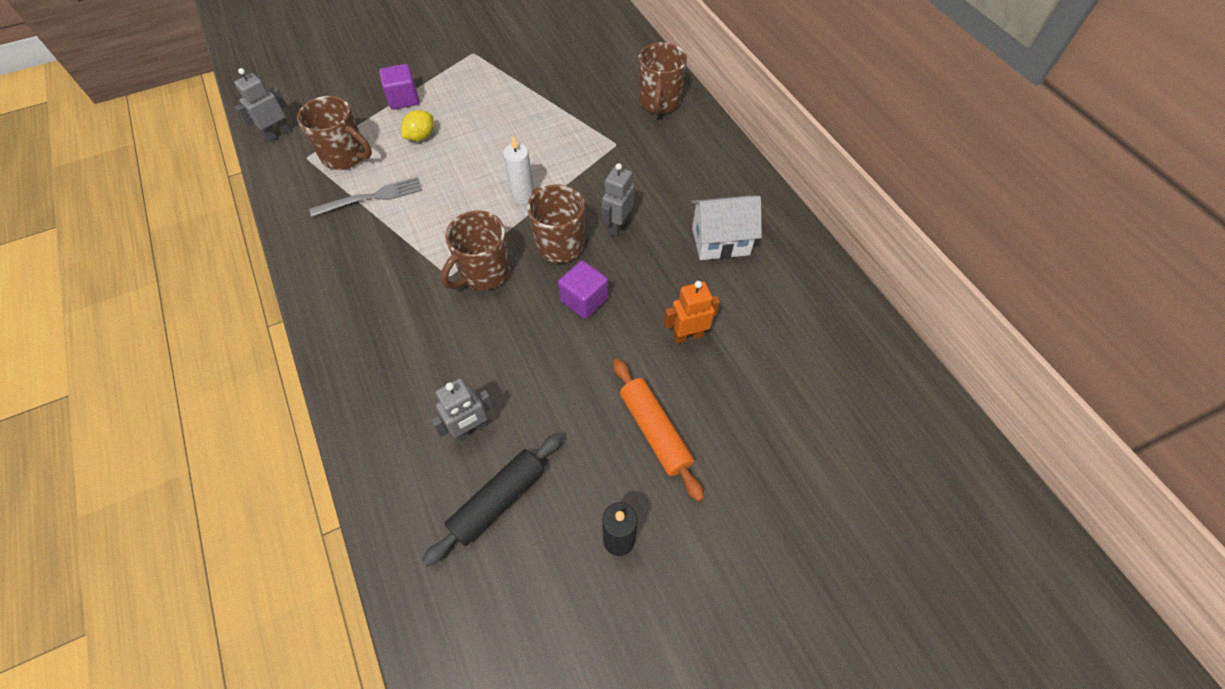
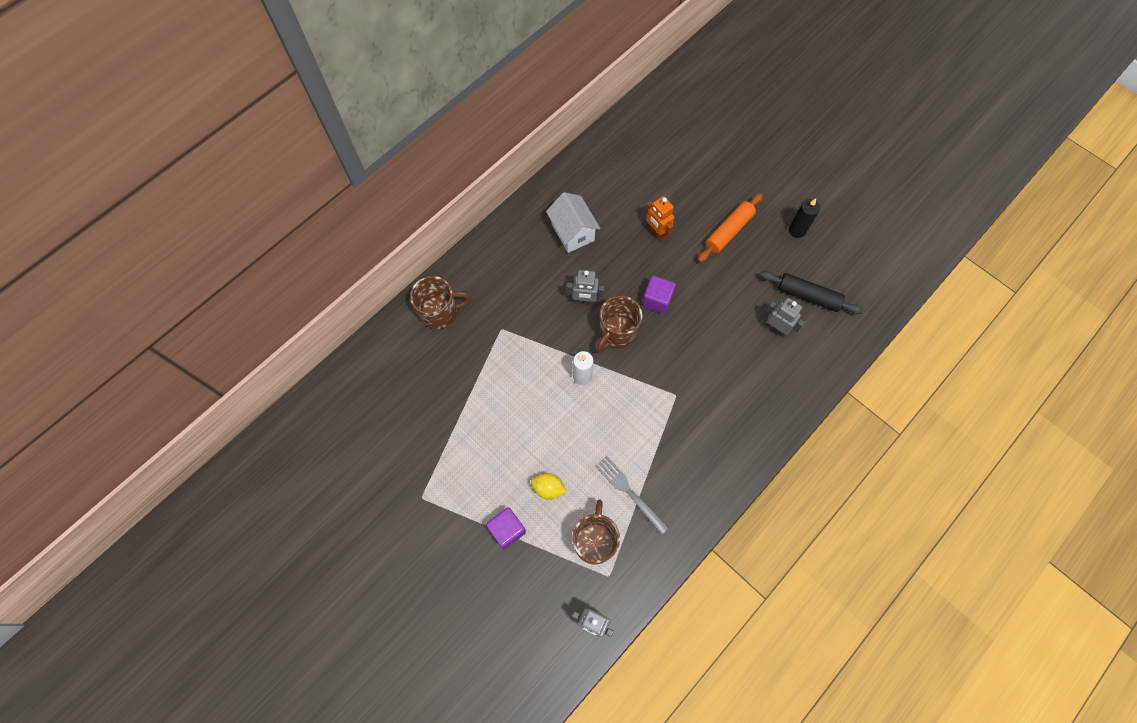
camera: 110 degrees left, 10 degrees up
(484, 272) = (663, 373): brown mug -> none

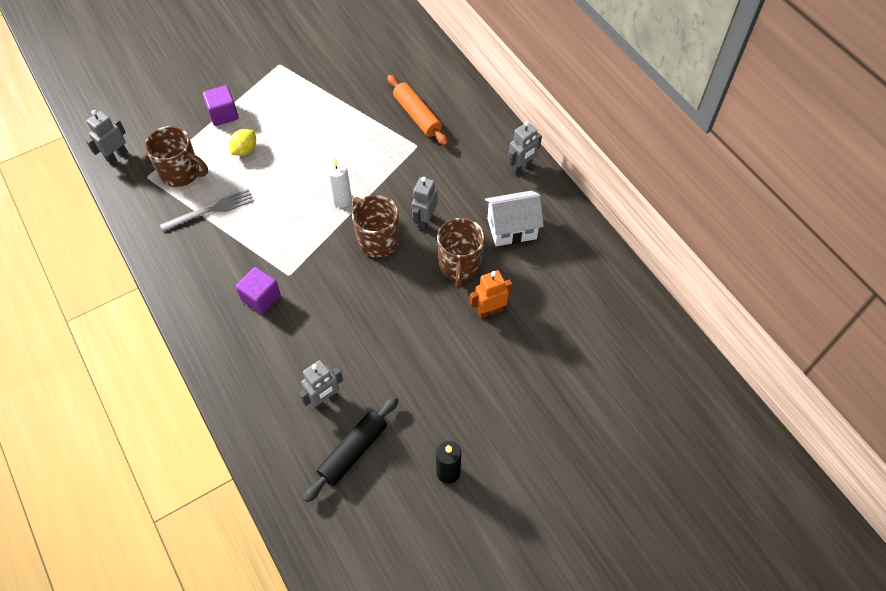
camera: 105 degrees right, 10 degrees down
(440, 313) = (451, 103): brown mug -> brown mug (459, 266)
(504, 238) = (521, 167): none -> grey robot
(657, 300) = (403, 287): purple cube -> purple cube (261, 298)
(728, 231) = (469, 389): orange rolling pin -> orange rolling pin (417, 115)

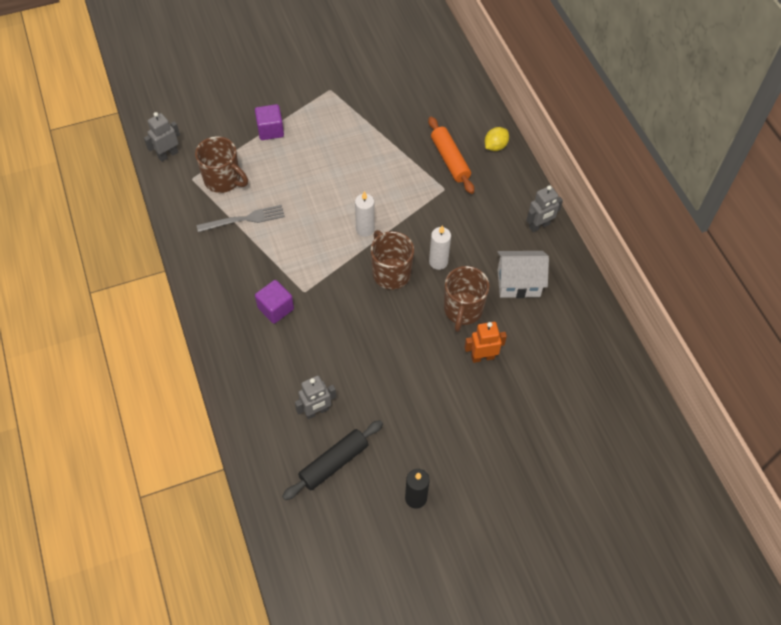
camera: 10 degrees right, 0 degrees up
(245, 150) = (284, 167): yellow lemon -> yellow lemon (495, 146)
(425, 221) = (438, 262): grey robot -> white candle

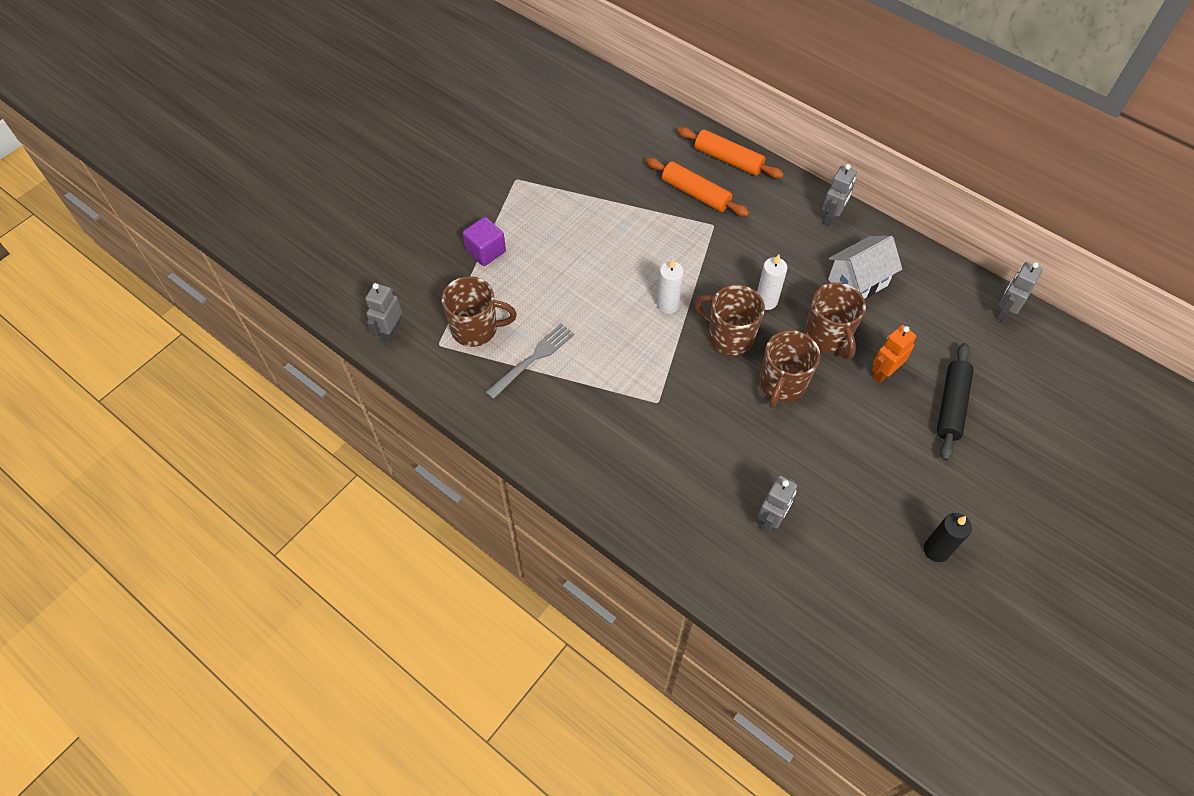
camera: 30 degrees left, 0 degrees up
(275, 308) = (642, 436): purple cube -> none
(334, 463) = (831, 563): black rolling pin -> black rolling pin (951, 406)
(401, 325) = (782, 384): none -> brown mug
(495, 146) = (728, 159): yellow lemon -> orange rolling pin
(616, 363) = (1004, 312): none -> grey robot

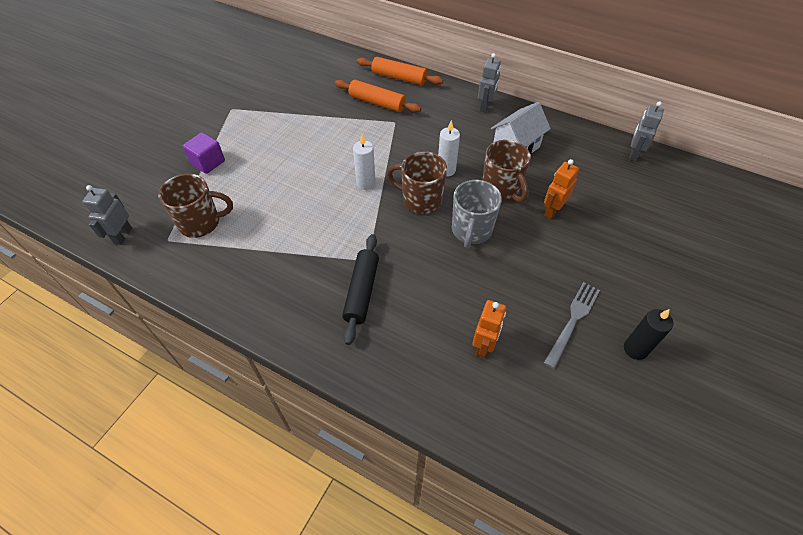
camera: 10 degrees left, 5 degrees down
(533, 359) = (253, 240): grey fork -> grey fork (573, 321)
(771, 519) = (484, 346): grey robot -> orange robot
(782, 384) = (471, 231): brown mug -> grey mug
(951, 406) = (613, 228): black rolling pin -> black rolling pin (362, 292)

